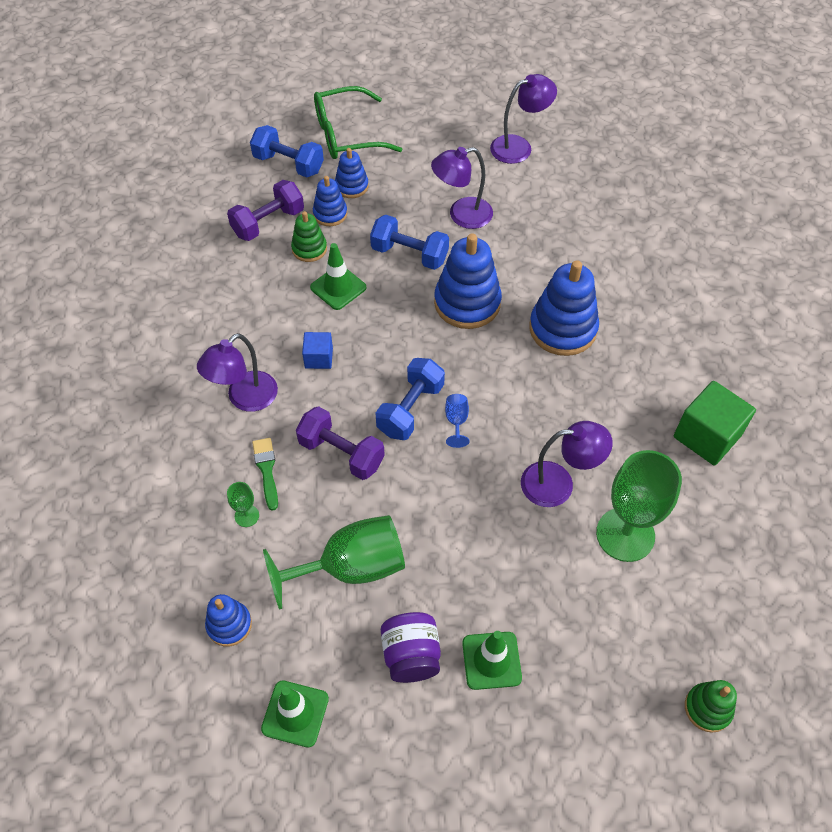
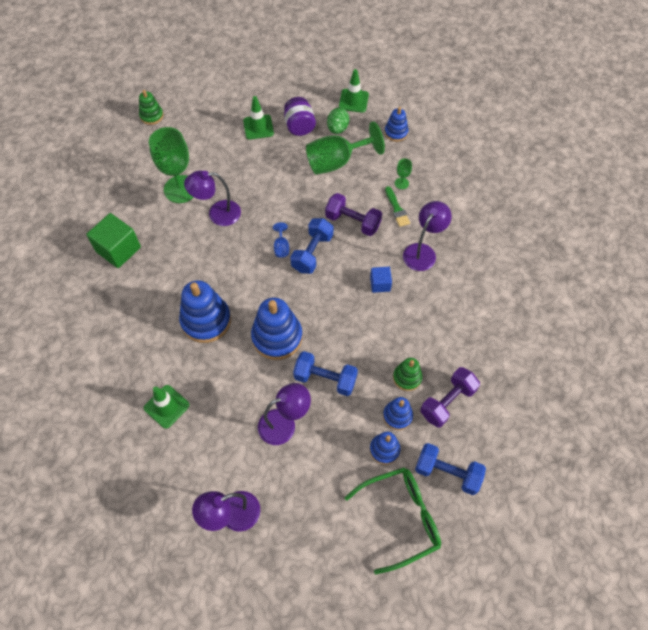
camera: 175 degrees right, 5 degrees up
(338, 287) = (377, 343): green traffic cone -> green traffic cone (166, 406)
(338, 643) = (337, 129): none -> green egg

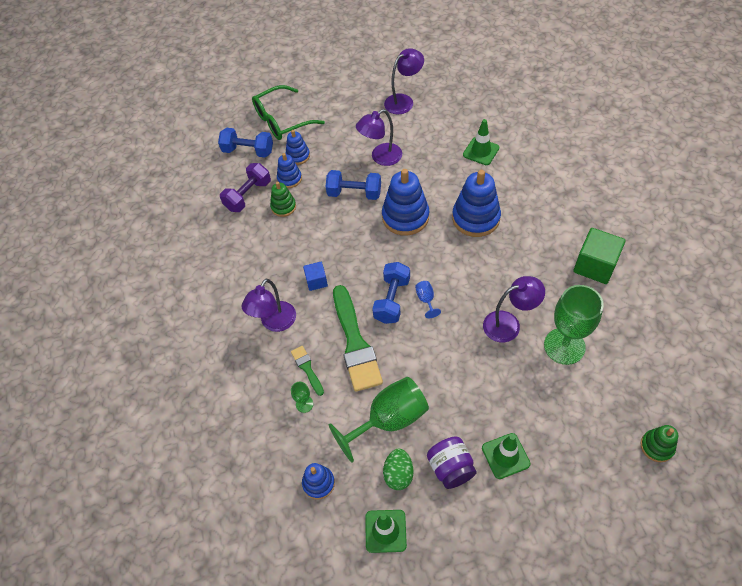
camera: 175 degrees right, 5 degrees down
(353, 222) = (355, 343): purple dumbbell -> green brush

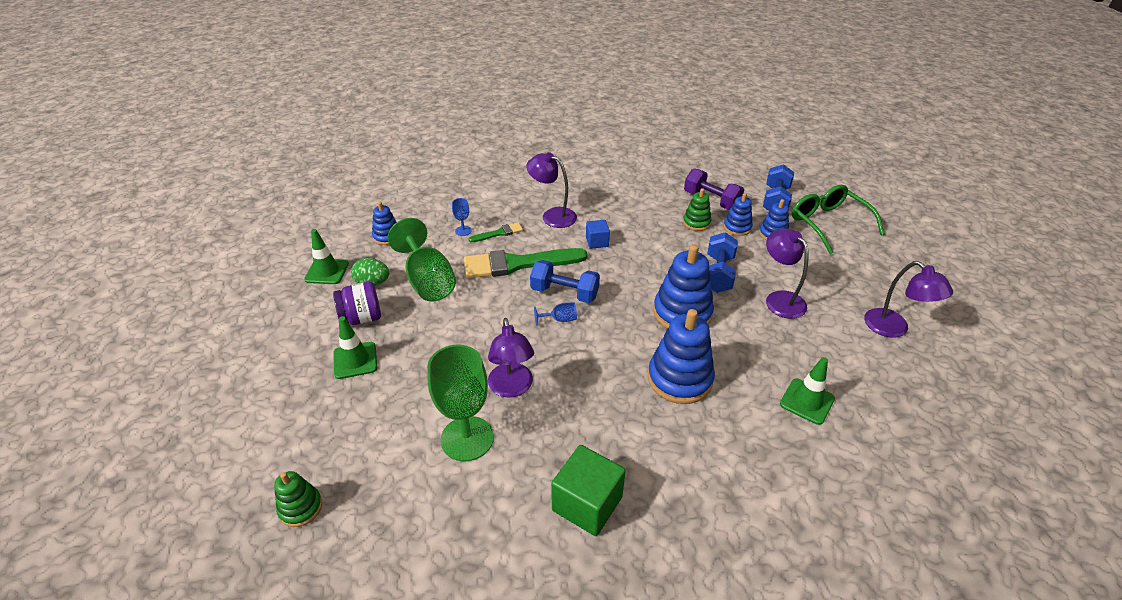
camera: 90 degrees right, 15 degrees down
(304, 404) = (463, 231): green goblet -> blue goblet

